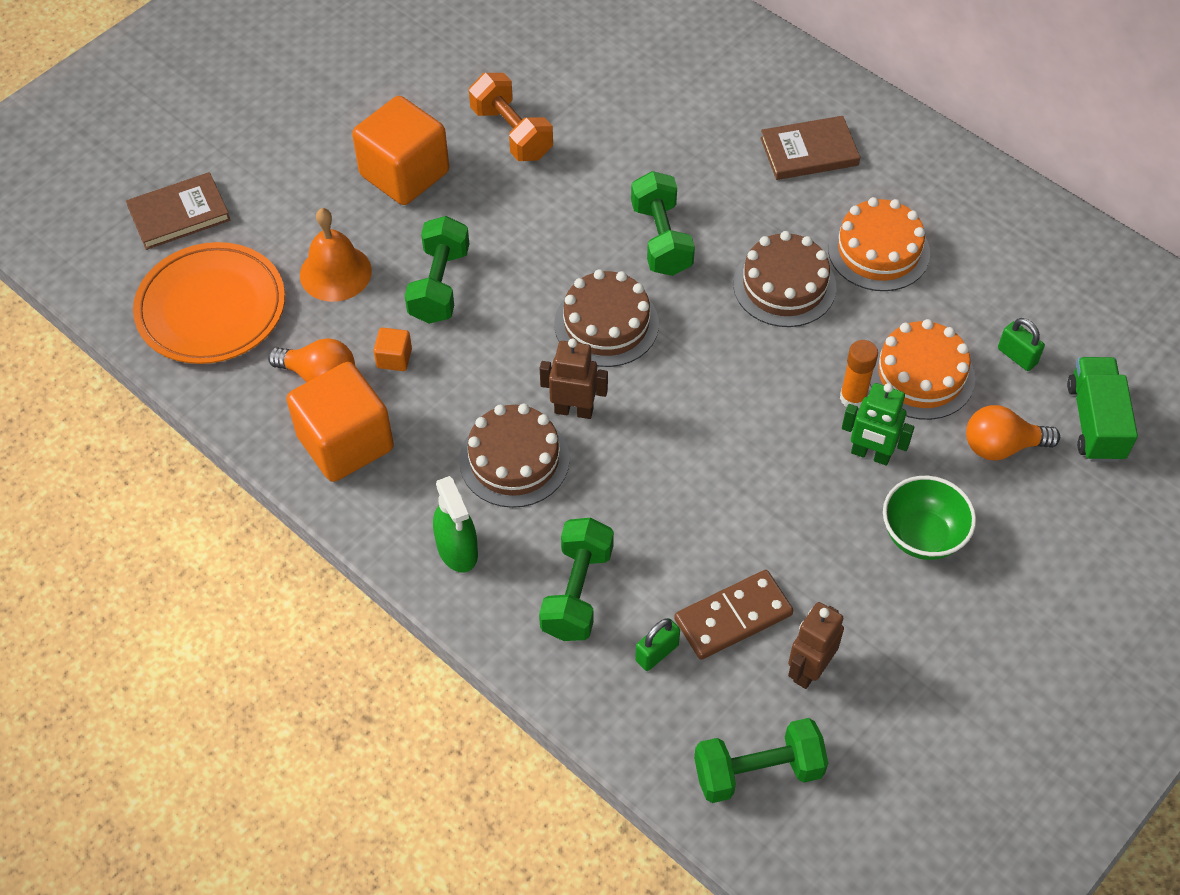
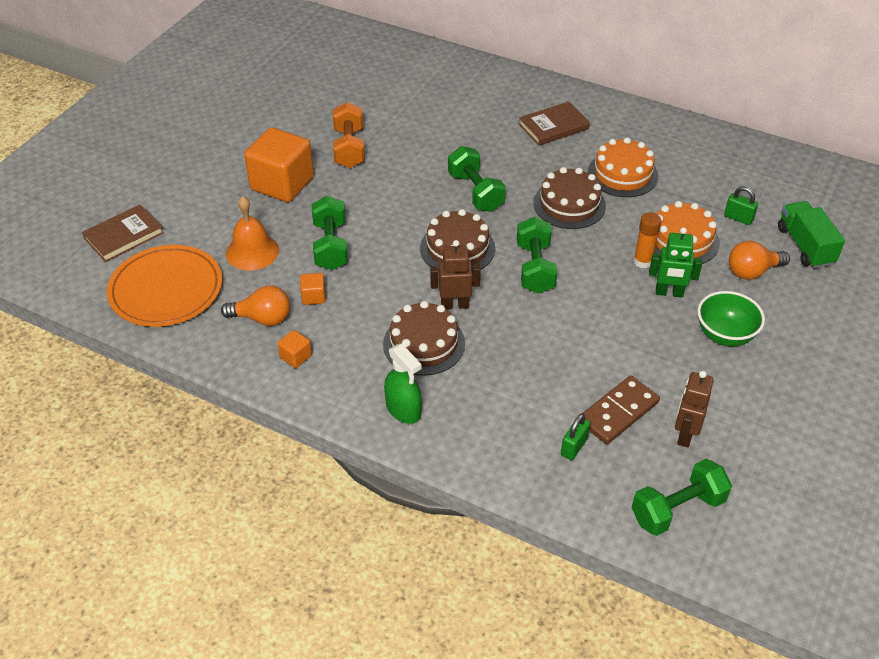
camera: 15 degrees left, 10 degrees down
(345, 442) = (295, 357): orange cube -> orange cube, size x0.42
(511, 133) = (349, 148): orange dumbbell -> orange dumbbell turned 45 degrees clockwise
(577, 592) = (501, 419): green dumbbell -> green dumbbell (535, 268)

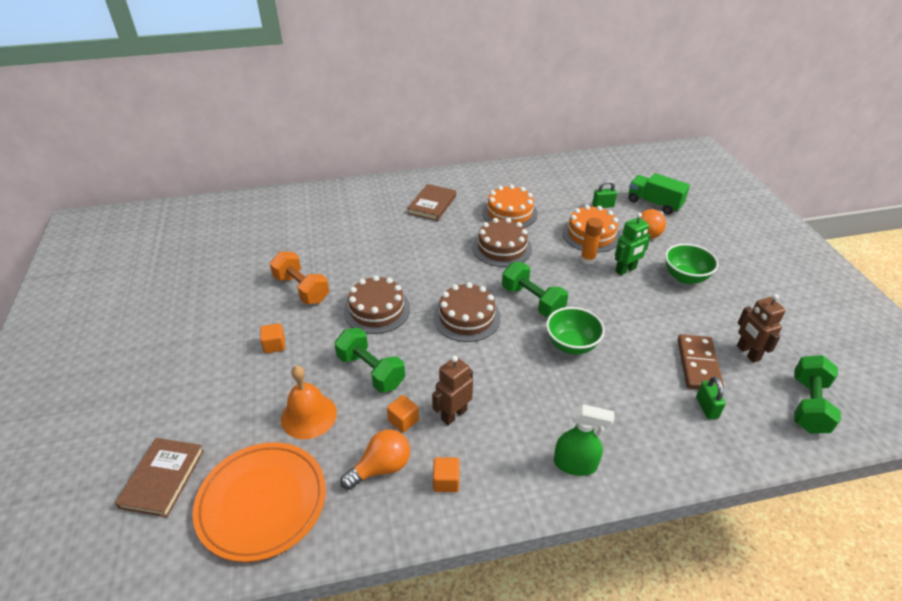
camera: 40 degrees left, 5 degrees down
(282, 184) = (274, 345): orange cube -> orange cube, size x0.42
(424, 344) = (527, 402): brown cake -> brown cake (377, 310)
(455, 305) = (513, 359): brown robot -> brown robot (453, 414)
(475, 192) = (432, 272): green dumbbell -> none
(520, 325) = (571, 345): none -> green bowl

